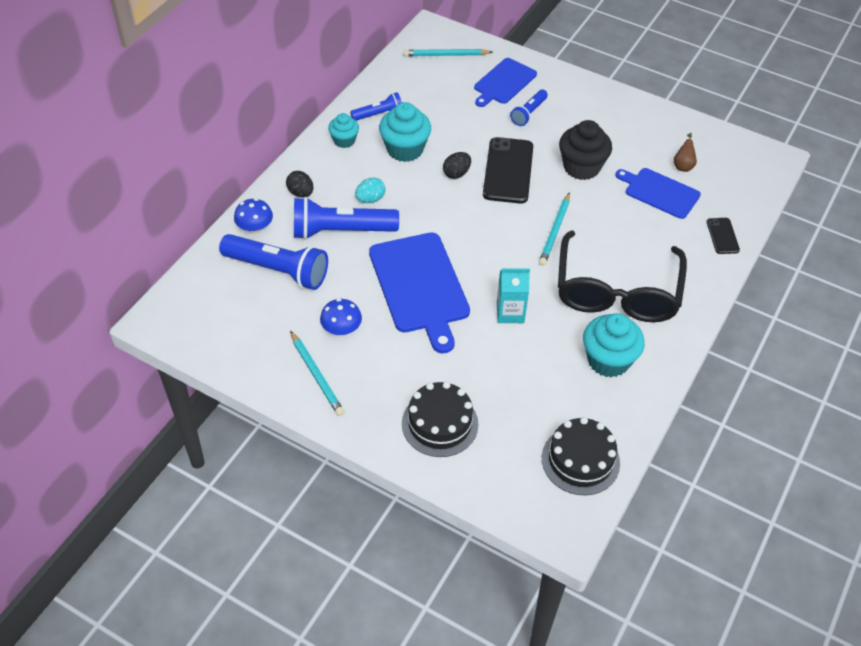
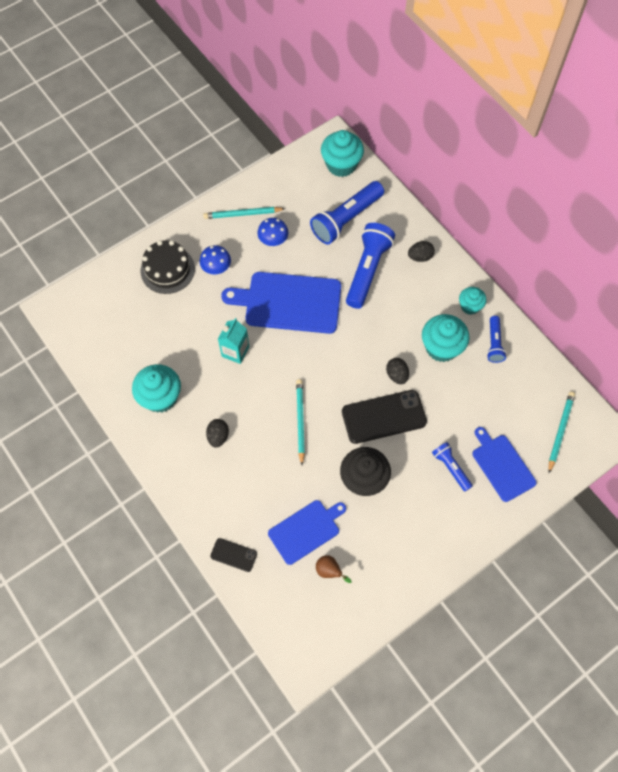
camera: 115 degrees right, 15 degrees up
(195, 300) = (341, 165): none -> turquoise cupcake
(255, 229) = (394, 217): blue mushroom -> blue mushroom (216, 268)
(370, 199) = (393, 301): turquoise egg -> none
(508, 171) = (384, 417): black phone -> black phone turned 45 degrees counterclockwise
(555, 231) = (300, 421): turquoise pencil -> turquoise pencil turned 45 degrees clockwise
(580, 460) = (95, 339): black cake -> none
(617, 291) = (218, 436): black glasses -> black egg

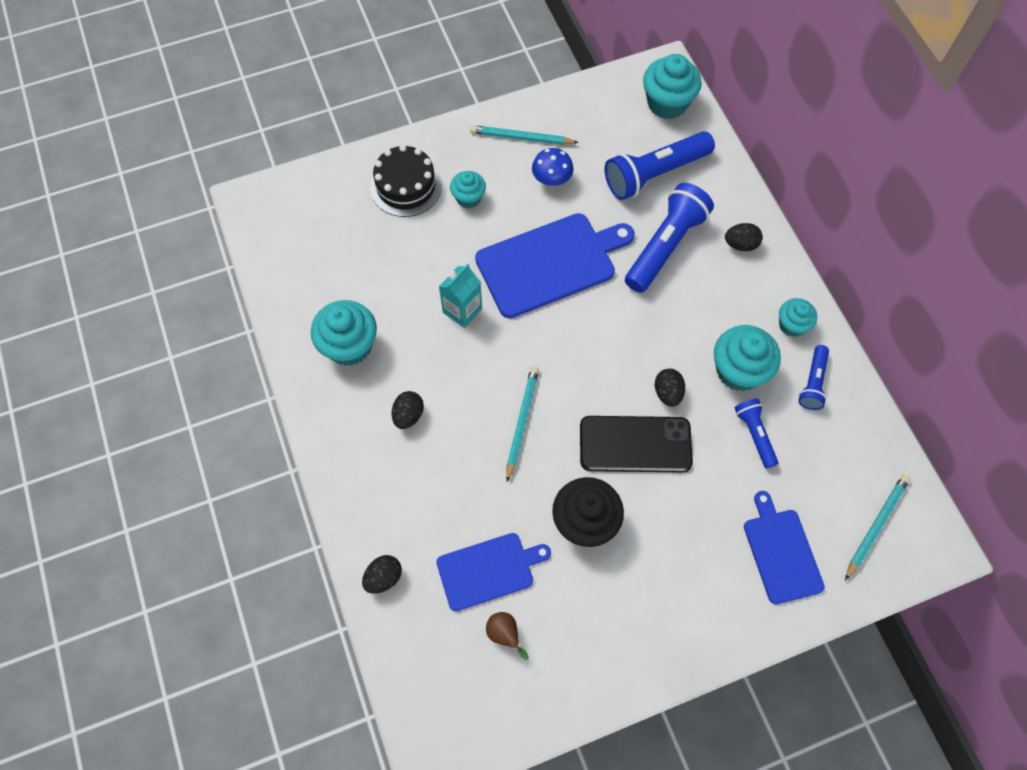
camera: 15 degrees right, 0 degrees up
(216, 268) = (468, 198): blue mushroom -> turquoise cupcake
(233, 555) = (384, 577): black phone -> black egg
(289, 302) = (550, 263): blue cutting board -> blue cutting board turned 135 degrees clockwise
(451, 468) = (709, 537): blue flashlight -> blue flashlight (754, 434)

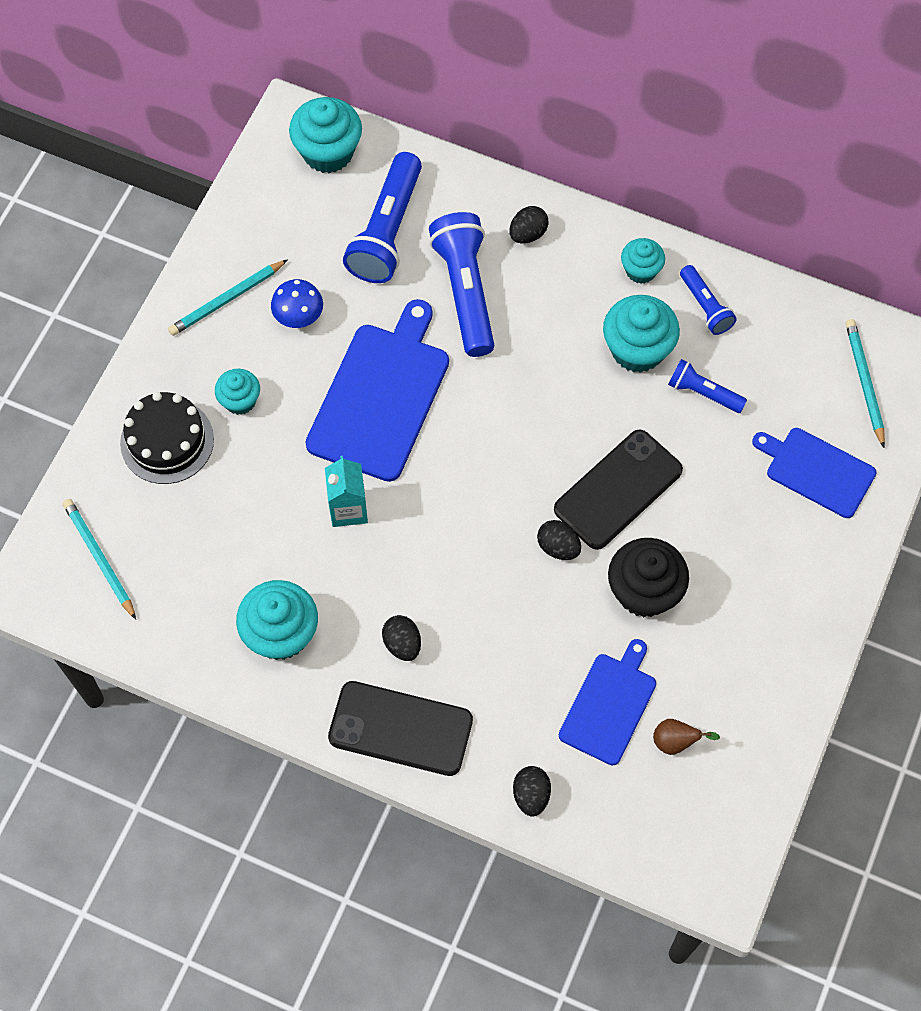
camera: 45 degrees left, 0 degrees up
(354, 463) = (400, 728): none -> black phone
(521, 422) = (506, 558): turquoise pencil -> turquoise pencil (100, 558)
(667, 393) = (599, 421): black egg -> black egg (558, 547)

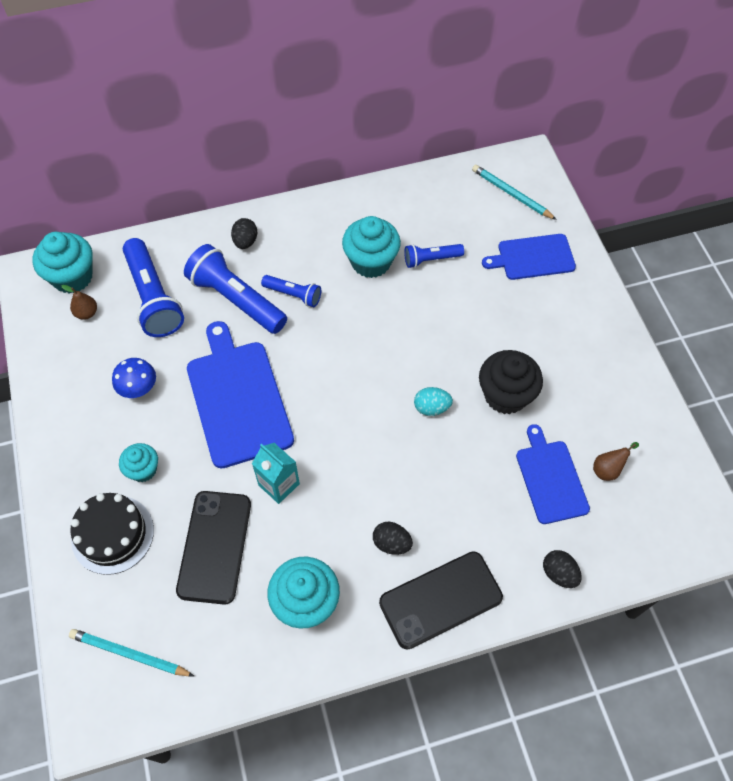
camera: 40 degrees left, 5 degrees down
(227, 299) = (78, 412): turquoise pencil -> none
(311, 202) = (86, 313): none -> brown pear
(558, 547) = (431, 408): black egg -> turquoise egg
(618, 490) = (435, 348): black phone -> black phone (215, 546)
(640, 270) = (332, 218): turquoise cupcake -> none
(705, 306) = (387, 212): blue flashlight -> blue flashlight (293, 295)

